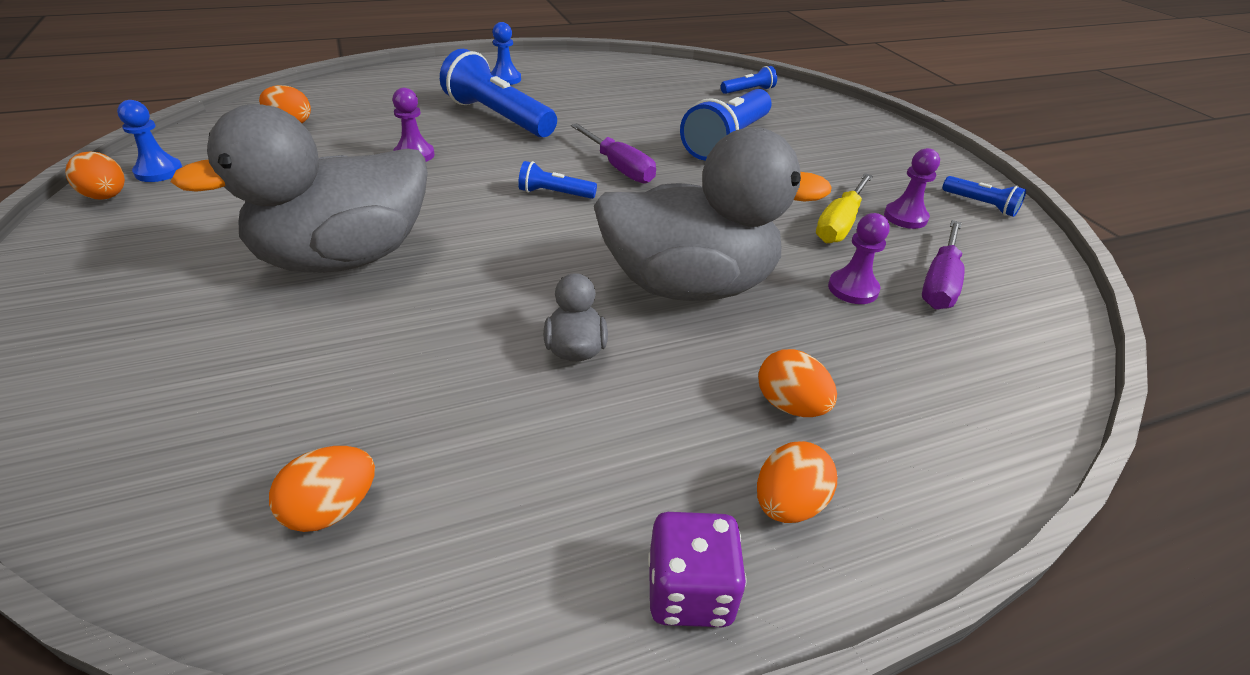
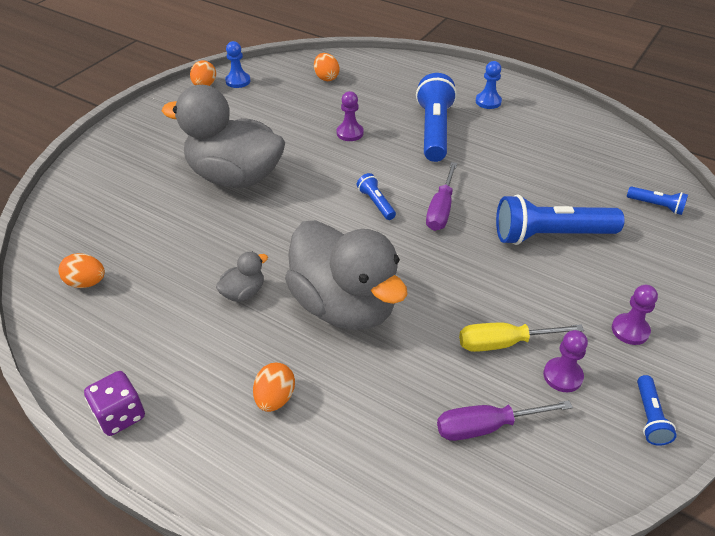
camera: 55 degrees right, 5 degrees up
(788, 504) = (198, 428): orange egg -> none
(853, 289) = (424, 382): purple pawn -> purple pawn (630, 330)

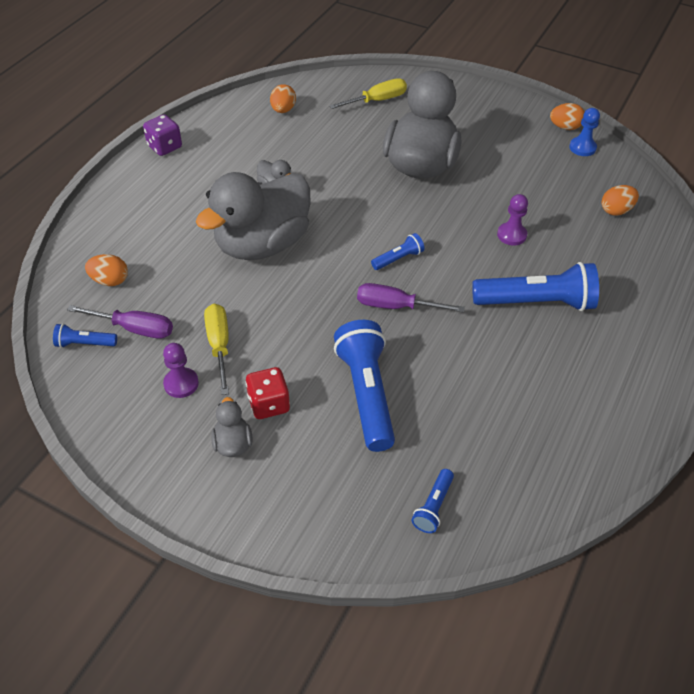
camera: 85 degrees right, 5 degrees up
(105, 199) = (377, 100): none -> yellow screwdriver
(275, 398) = (172, 214): orange egg -> orange egg (110, 281)
(485, 427) = (135, 329): purple screwdriver -> purple screwdriver turned 120 degrees clockwise
(488, 101) = (617, 355): blue pawn -> none
(576, 303) = (269, 404): none -> red dice
(630, 330) = (233, 443): purple pawn -> grey duck
(649, 417) = (132, 441): blue flashlight -> blue flashlight (85, 343)

